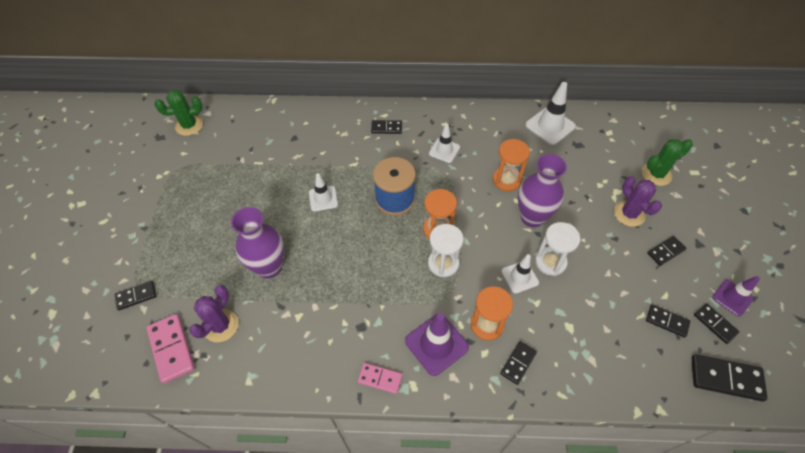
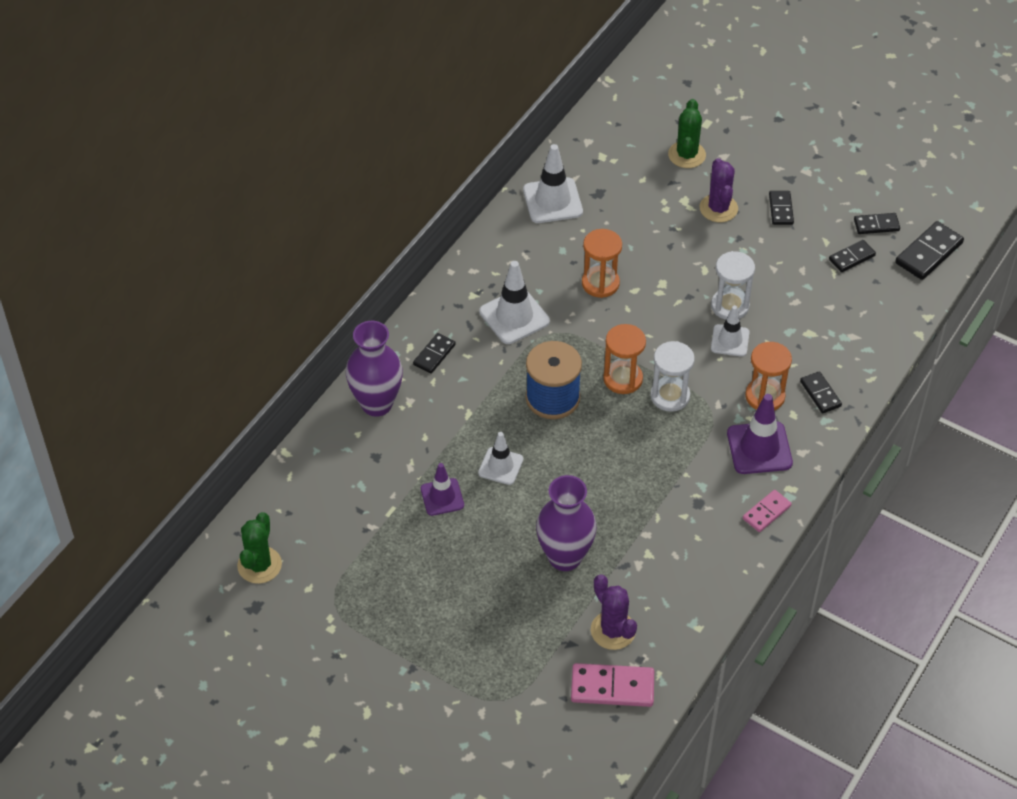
camera: 60 degrees left, 5 degrees down
(136, 296) = (515, 703): black domino -> none
(444, 150) = (514, 316): white traffic cone -> white traffic cone, size x1.55
(532, 217) = (666, 289): purple vase -> purple vase (376, 404)
(629, 214) = (718, 208): purple cactus -> purple cactus turned 75 degrees clockwise
(732, 298) = (860, 195): purple traffic cone -> purple traffic cone (442, 497)

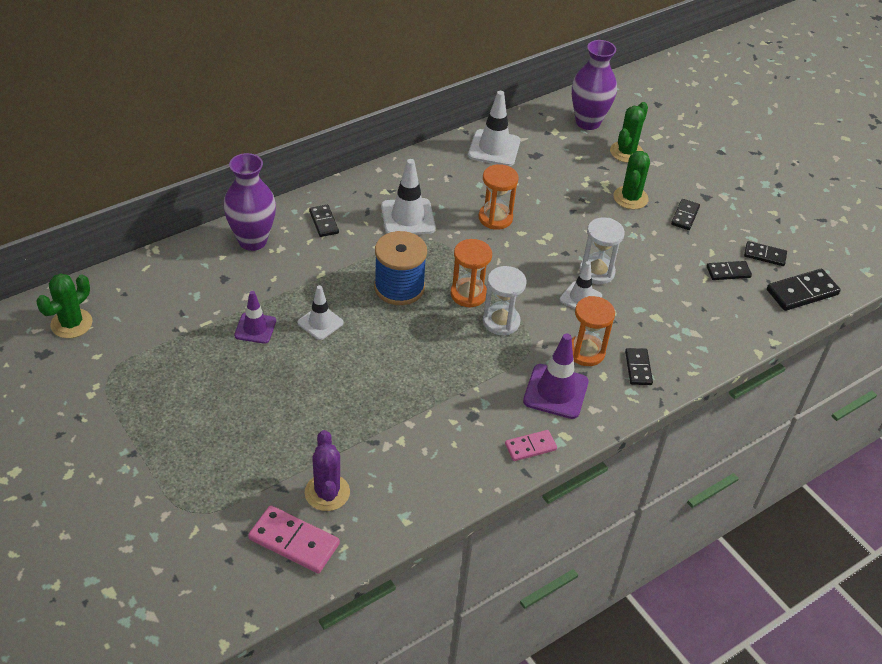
camera: 20 degrees right, 5 degrees down
(434, 355) = (324, 222): black domino -> black domino turned 75 degrees counterclockwise
(565, 557) = (325, 414): purple vase -> purple vase (588, 122)
(718, 208) = (630, 198): purple cactus -> green cactus

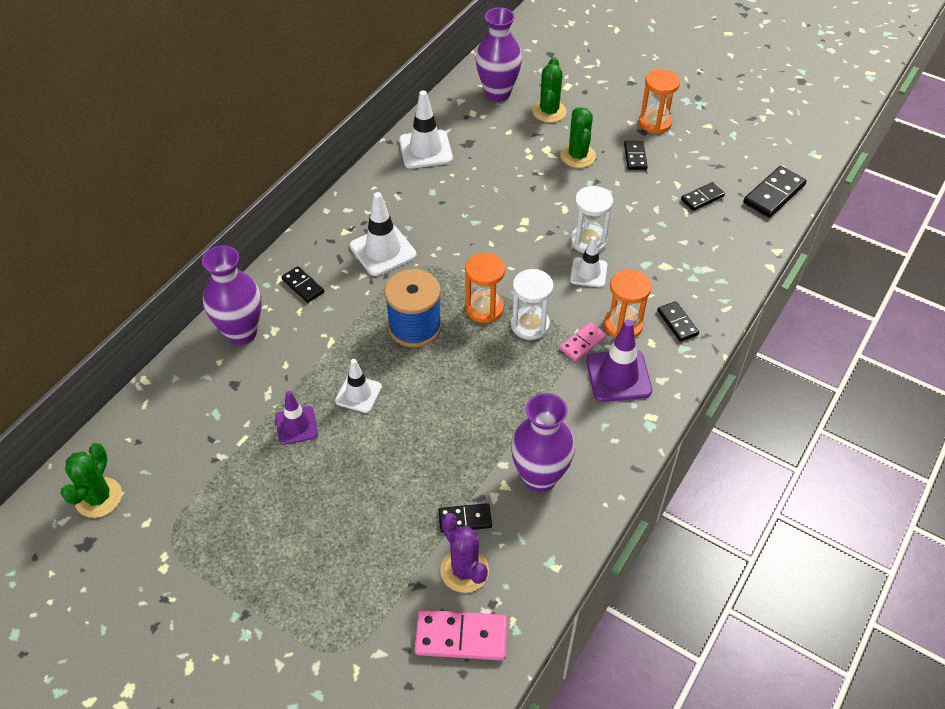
camera: 20 degrees left, 5 degrees up
(435, 446) = (539, 477): none -> purple vase
(495, 218) = (466, 221): orange hourglass -> orange hourglass (655, 123)
(530, 447) = (626, 441): pink domino -> pink domino (582, 343)
(765, 255) = (723, 170): black domino -> black domino (465, 519)

